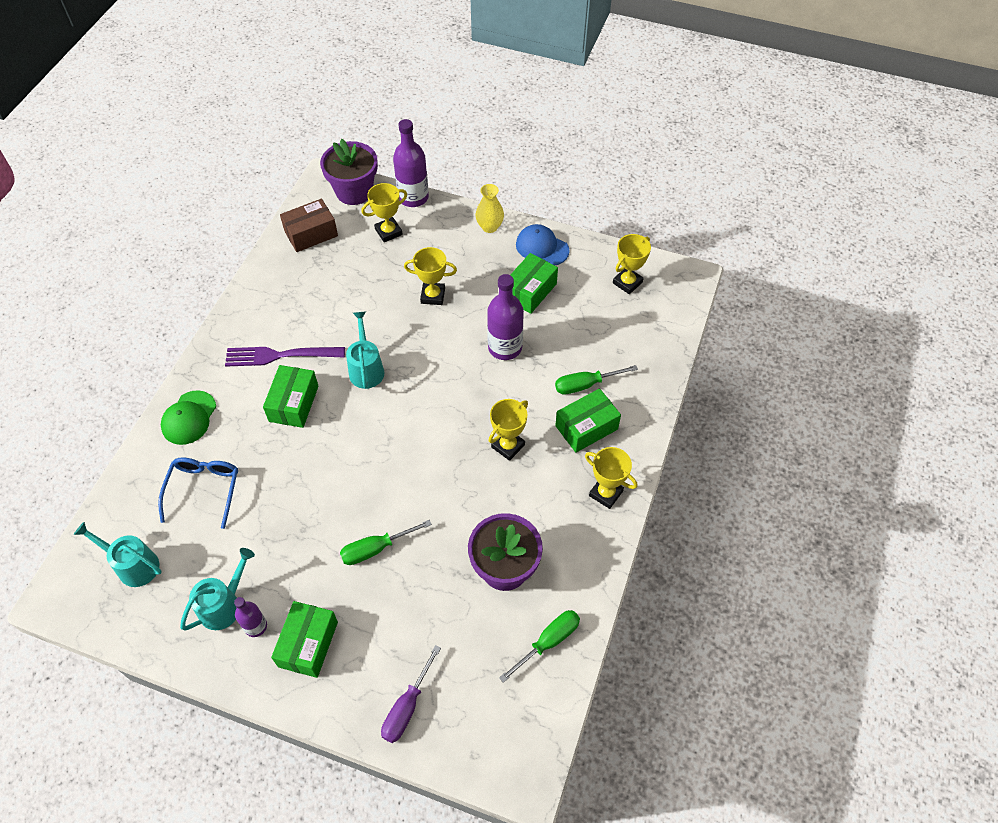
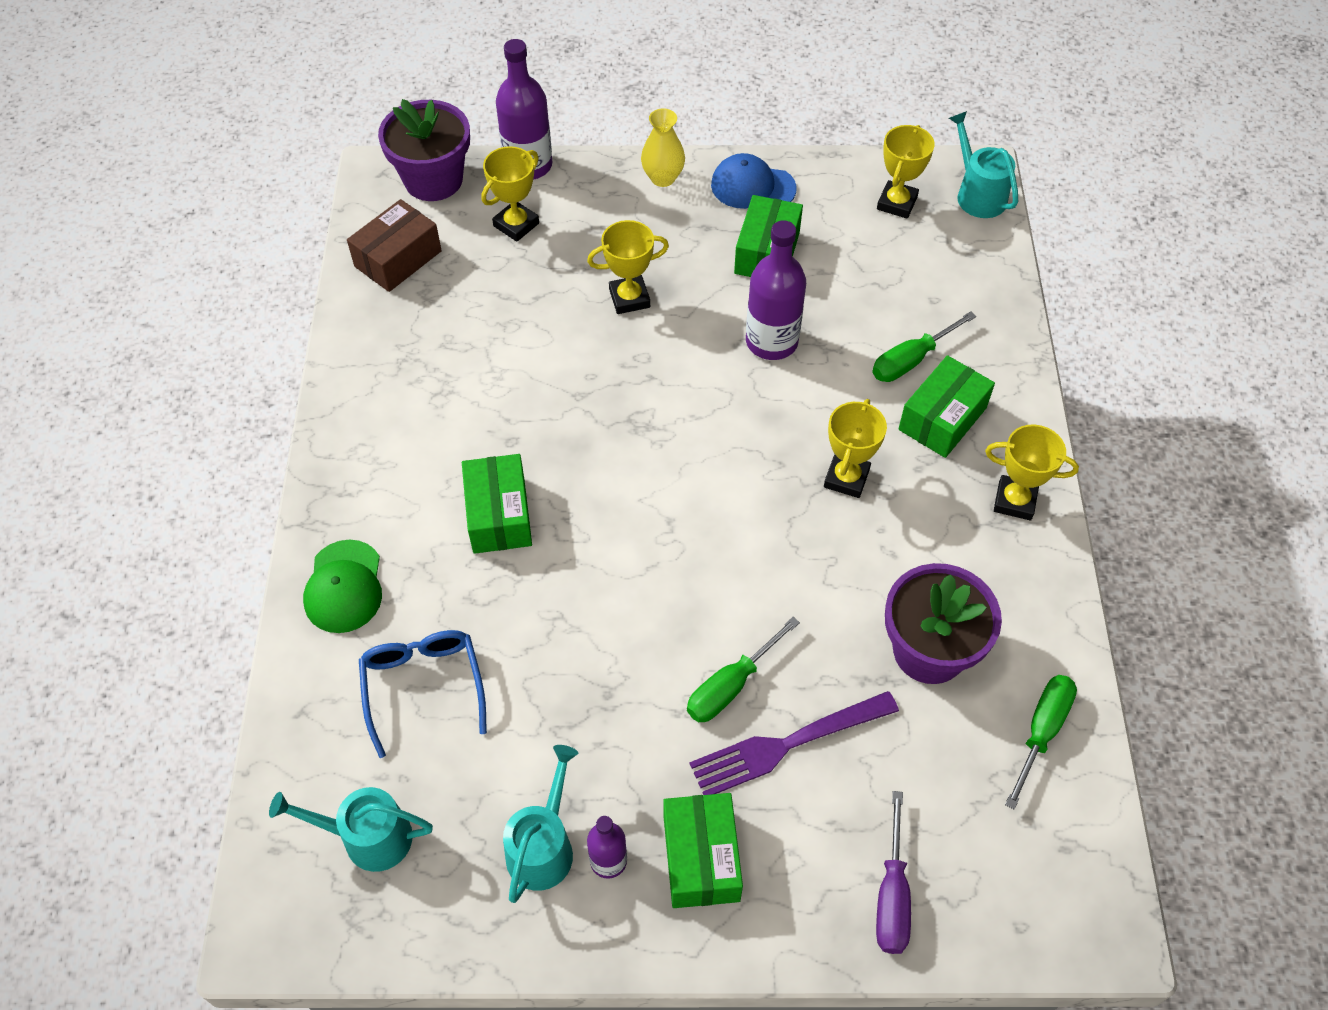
camera: 20 degrees left, 0 degrees up
(279, 355) = (440, 451): purple fork -> purple fork (786, 745)
(366, 369) = (584, 432): turquoise watering can -> turquoise watering can (978, 194)

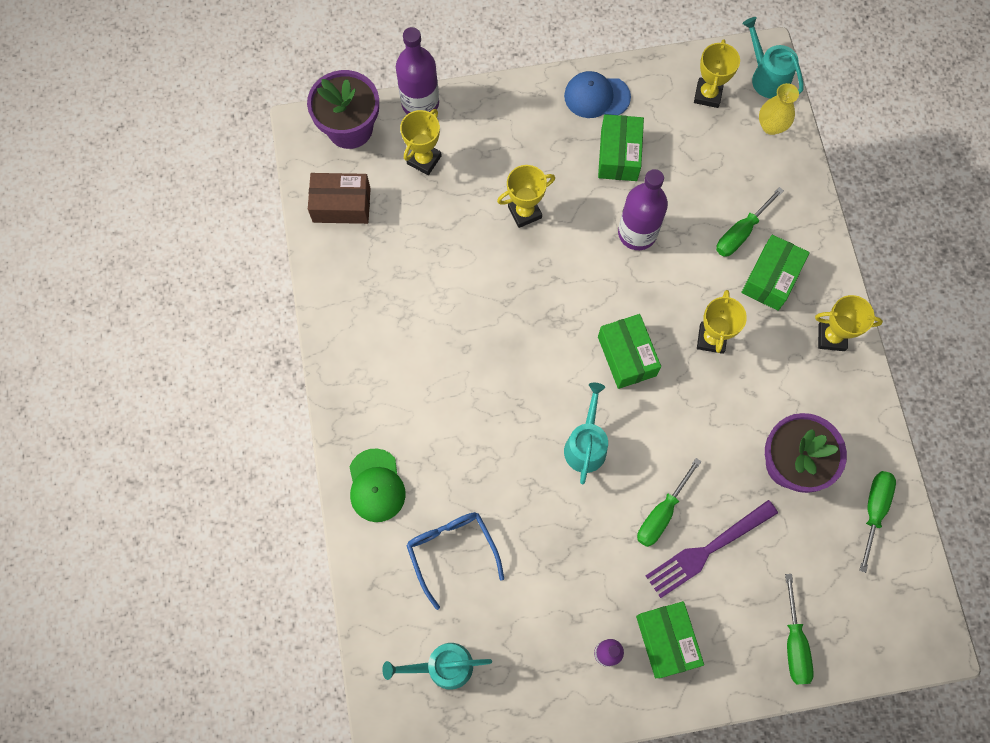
camera: 10 degrees left, 15 degrees up
(398, 259) = (341, 205): brown box -> brown box turned 60 degrees clockwise
(499, 515) = (471, 410): green box -> green box (626, 356)
(543, 847) = (561, 651): turquoise watering can -> turquoise watering can (586, 445)
(663, 178) = (526, 99): yellow vase -> yellow vase (771, 126)
(892, 896) = (794, 644): purple screwdriver -> green screwdriver

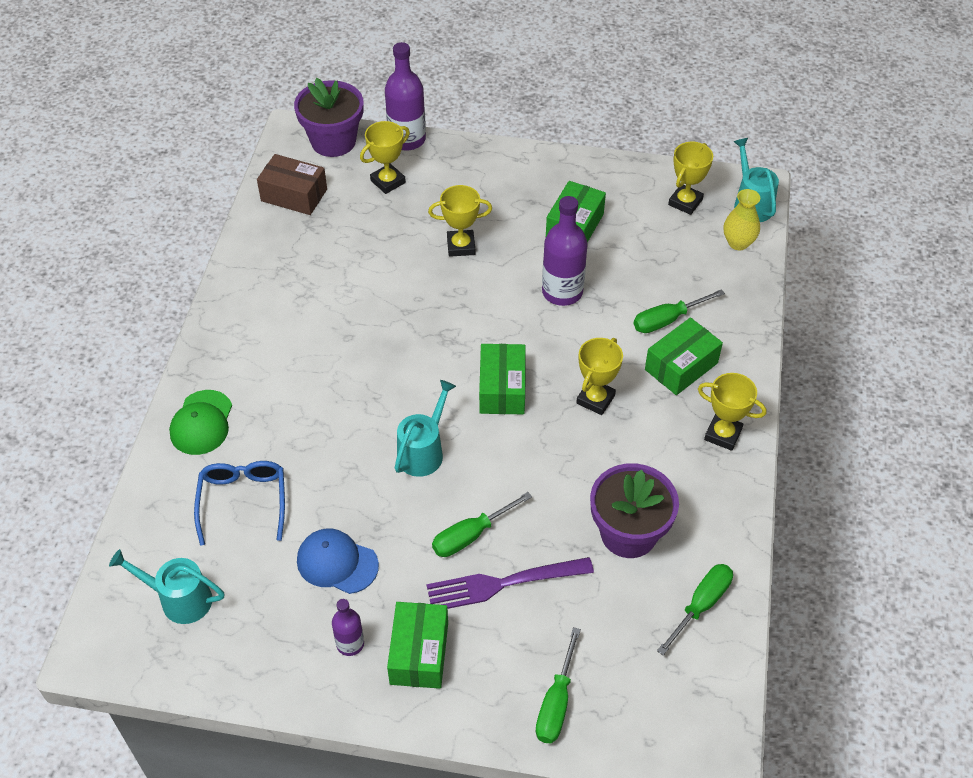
camera: 20 degrees right, 20 degrees down
(596, 96) = (575, 176): blue cap -> blue cap (337, 563)

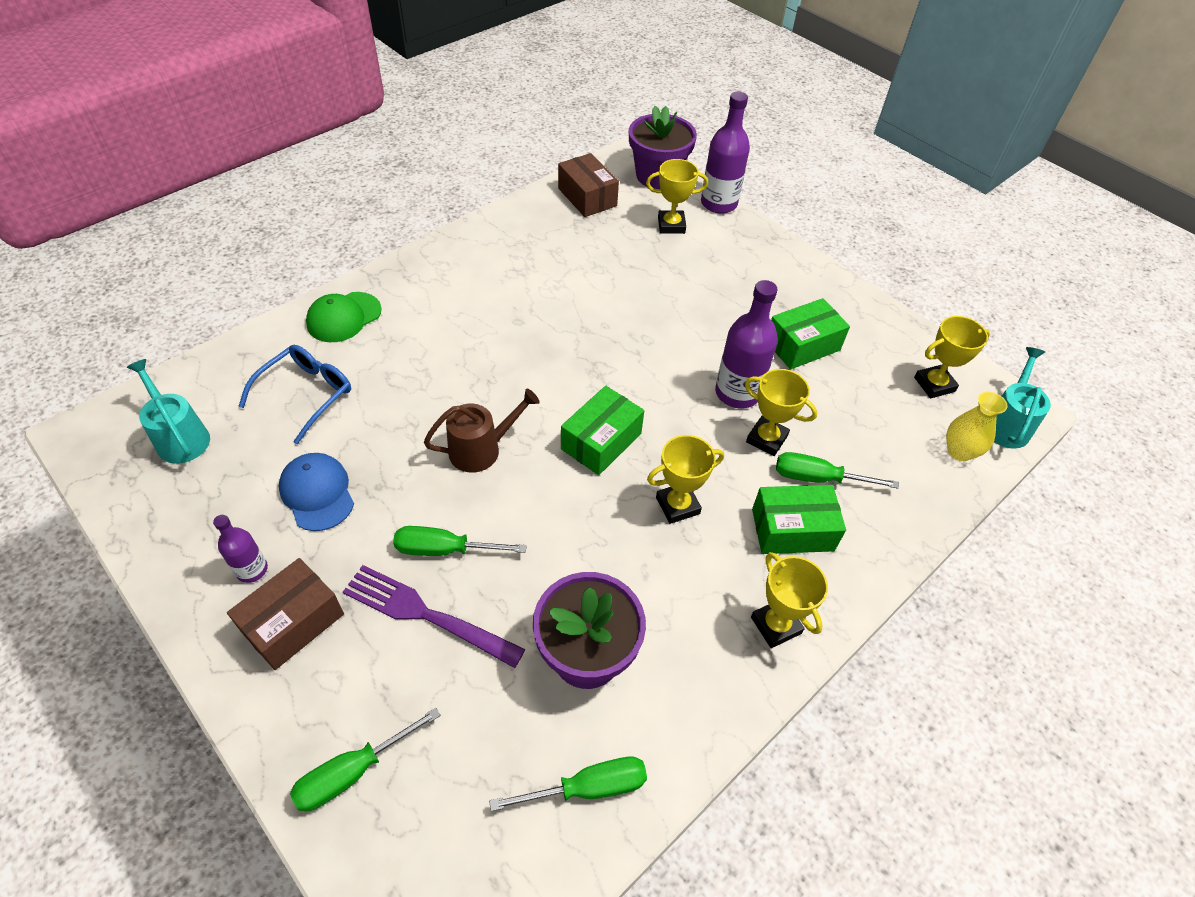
camera: 35 degrees right, 0 degrees up
(419, 653) = (293, 622): green box -> brown box
(423, 451) = (481, 449): turquoise watering can -> brown watering can
(461, 246) = (683, 305): yellow trophy -> yellow trophy (766, 439)

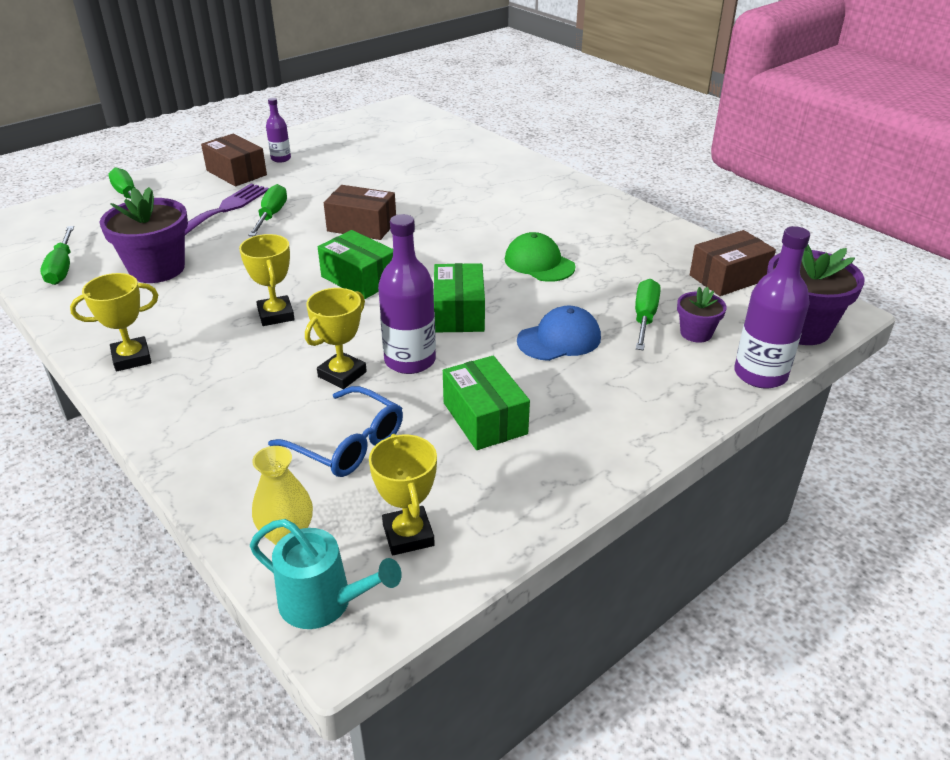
camera: 95 degrees right, 15 degrees down
(180, 437) = (394, 130): turquoise watering can -> none
(306, 394) = (428, 162): blue glasses -> blue glasses (347, 444)
(317, 493) = (335, 172): blue cap -> blue cap (559, 339)
(344, 317) = (513, 168): green cap -> green cap (539, 263)
(481, 449) = (362, 226): brown watering can -> brown box
(671, 225) = (696, 333): yellow trophy -> purple flower pot
(792, 530) = (224, 379): green box -> green box (459, 313)
(817, 478) = (281, 403): green screwdriver -> green screwdriver (644, 317)

